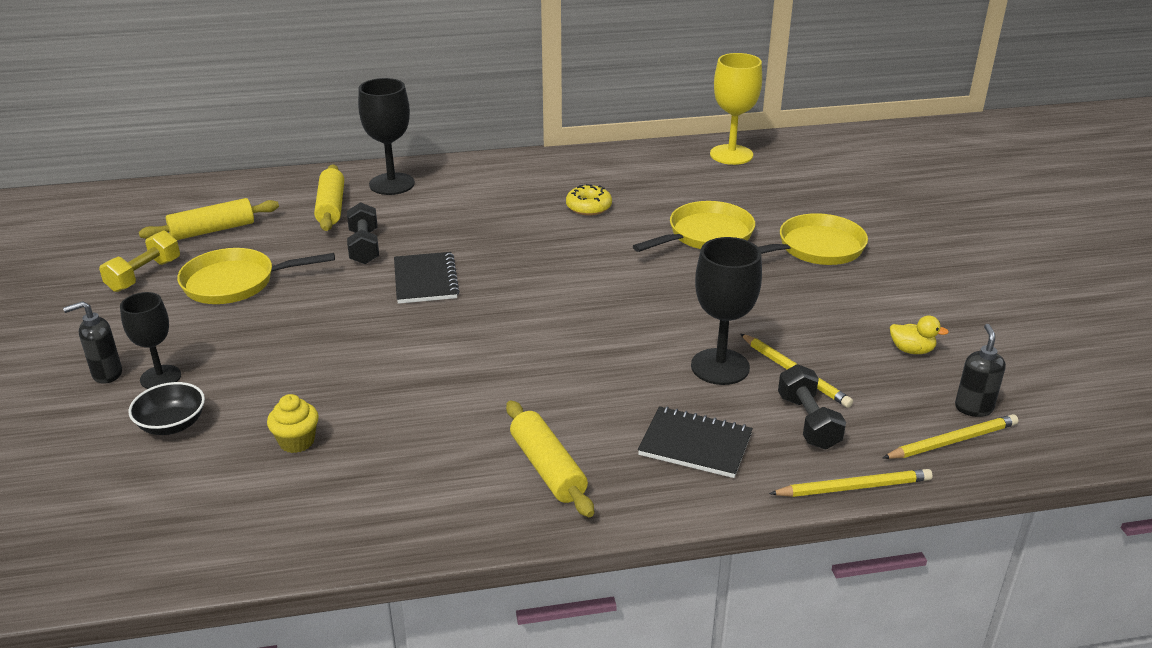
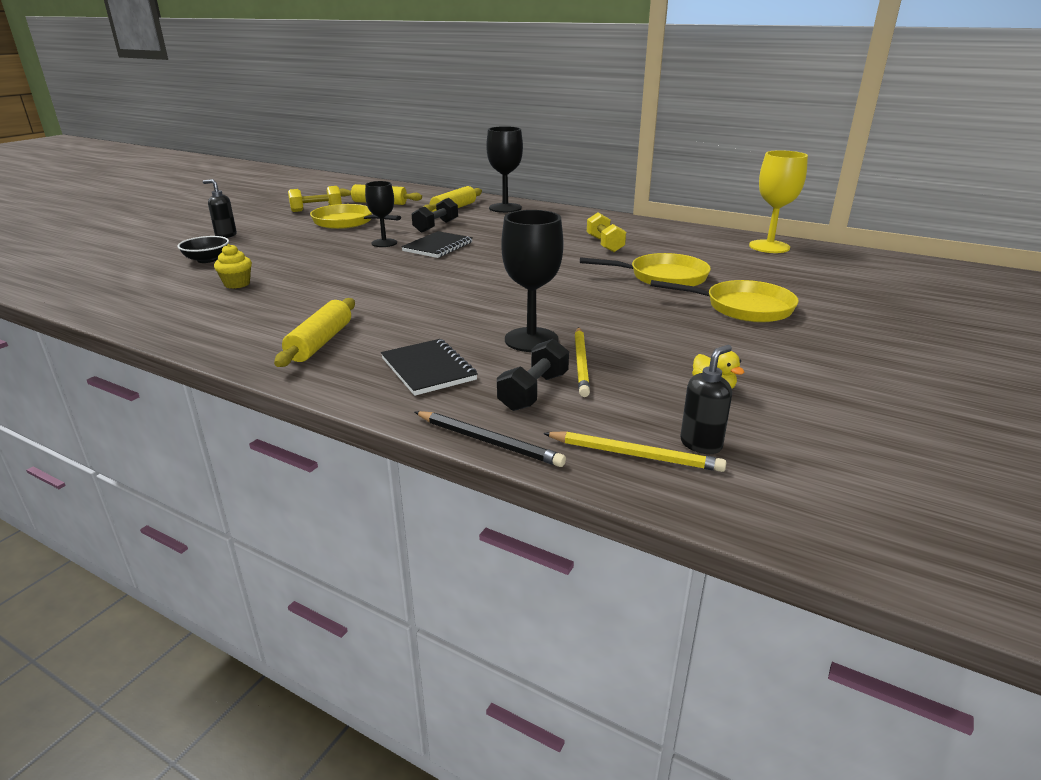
camera: 40 degrees right, 5 degrees down
(160, 377) = (241, 243): black goblet -> black goblet (384, 243)
(588, 207) = (605, 244): yellow donut -> yellow dumbbell
(853, 487) = (488, 441): yellow pencil -> black pencil

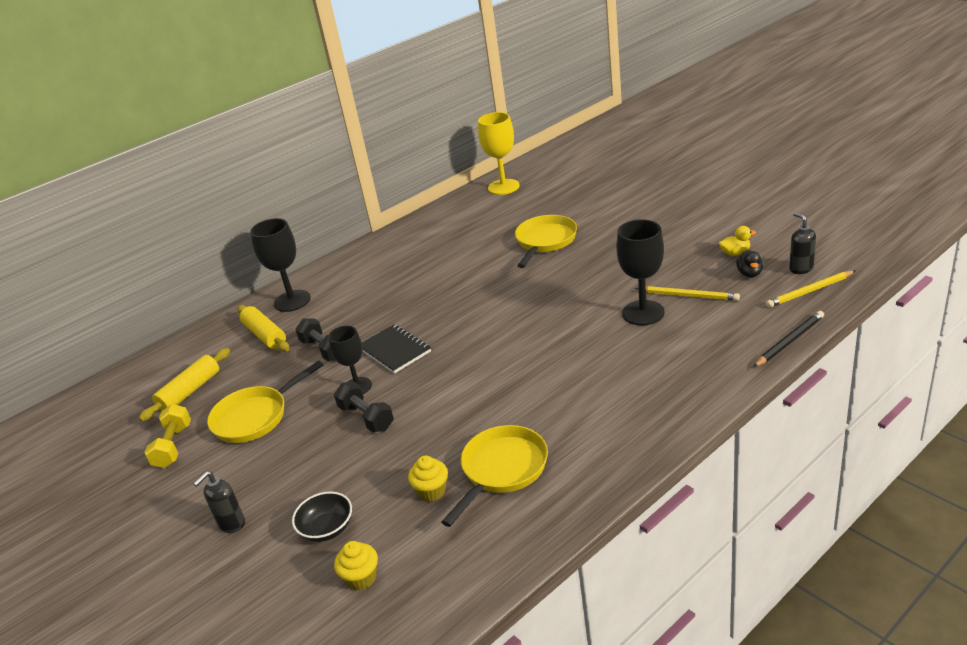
camera: 65 degrees left, 5 degrees up
(146, 277) = (361, 578): none -> yellow cupcake
(320, 342) = (612, 421): yellow rolling pin -> none
(428, 369) = (680, 363): black notebook -> none
(533, 391) = (726, 319): black dumbbell -> black dumbbell (366, 417)
(605, 244) = (450, 257): yellow dumbbell -> none
(635, 454) = (810, 291): yellow pencil -> yellow pencil turned 150 degrees counterclockwise
(661, 402) = (749, 273): none -> black duck
(743, 308) = (618, 220): yellow pan -> yellow pan (502, 470)

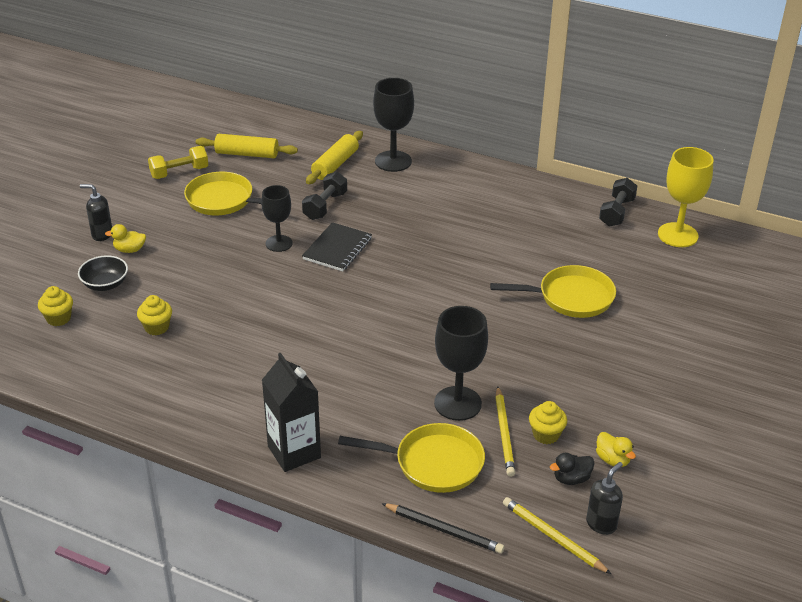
camera: 60 degrees right, 5 degrees up
(280, 501) = (129, 250): none -> yellow duck
(366, 417) = (238, 262): black dumbbell -> black dumbbell (616, 212)
(502, 470) = (190, 361): yellow pan -> yellow pan (433, 463)
(667, 413) = (294, 452): none -> black carton
(697, 277) = (546, 435): none -> yellow cupcake

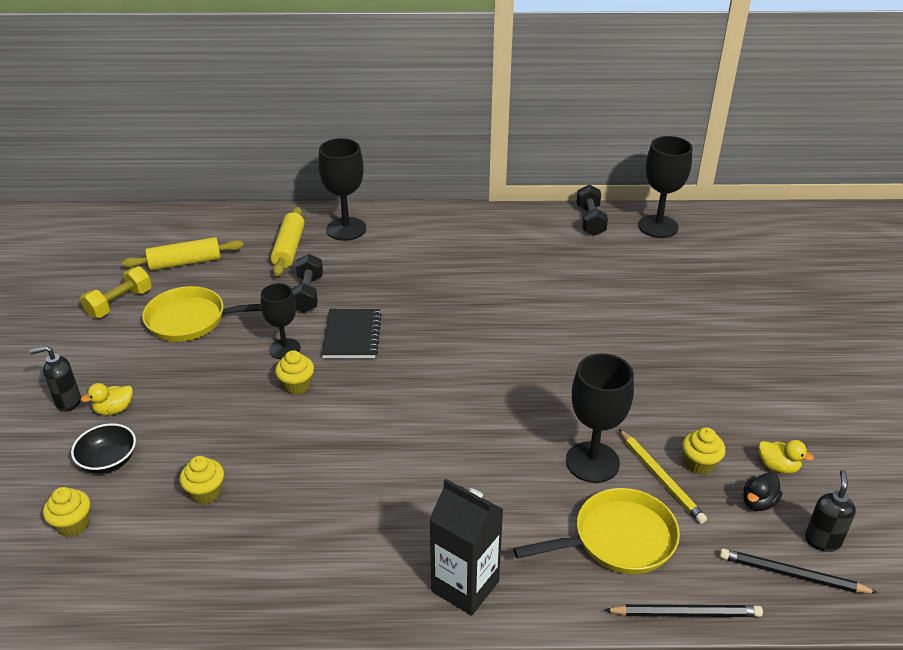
camera: 25 degrees left, 0 degrees up
(269, 273) = (297, 385): none -> yellow cupcake
(553, 537) = (792, 575): yellow pencil -> black pencil
(571, 297) = (613, 314): yellow pan -> none
(677, 235) = (658, 226): yellow goblet -> black goblet

